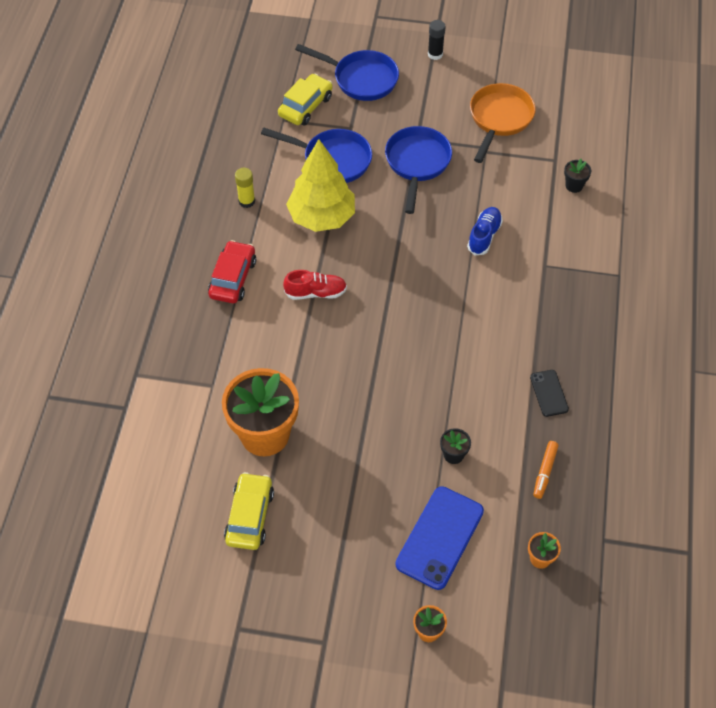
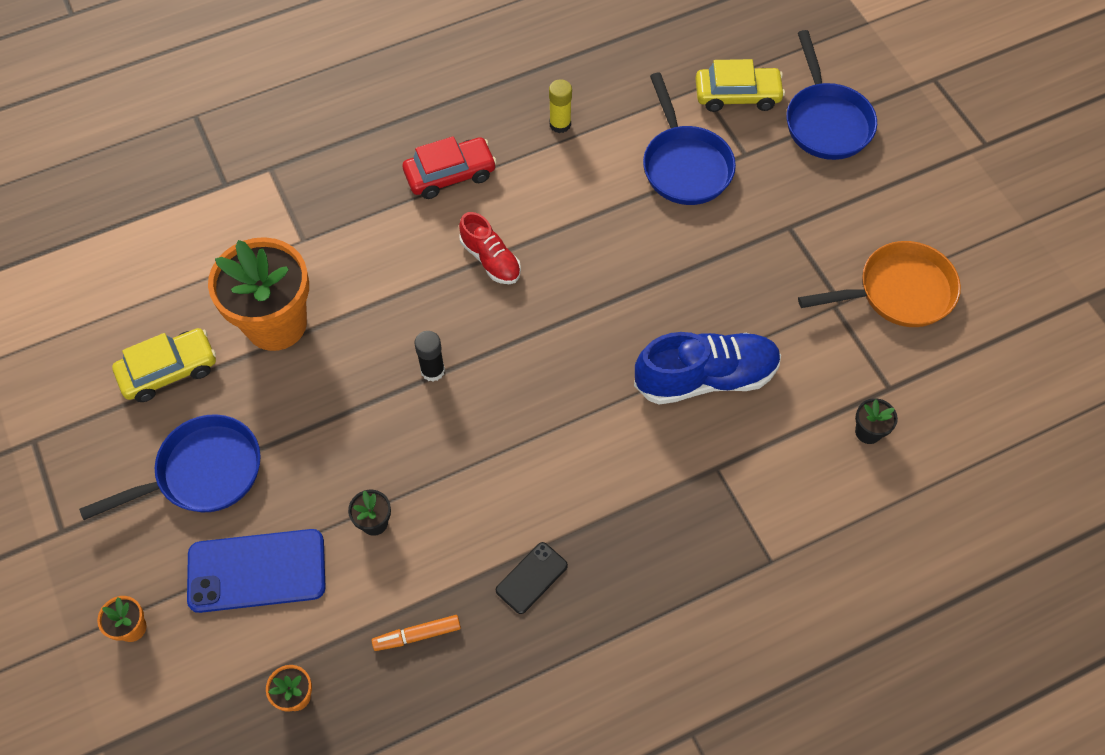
camera: 55 degrees right, 5 degrees up
(322, 217) = (597, 203): yellow tree -> none
(417, 163) = (752, 248): blue pan -> blue pan (202, 473)
(435, 54) = (934, 169): black glue stick -> black glue stick (432, 370)
(484, 236) = (706, 378): blue shoe -> blue shoe, size x1.71

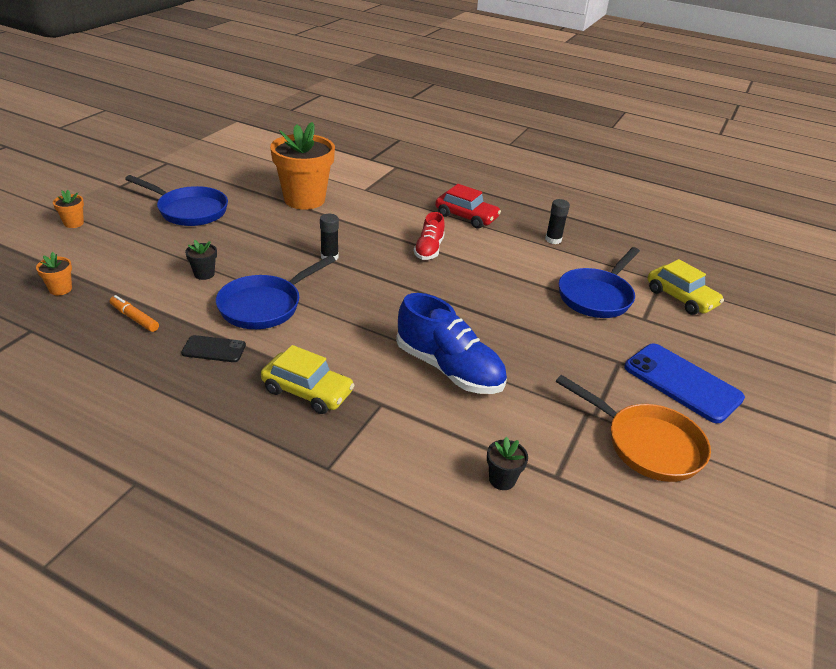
camera: 50 degrees right, 25 degrees down
(169, 370) = (243, 181): yellow car -> yellow car (307, 391)
(257, 571) = (139, 247): blue phone -> blue phone (682, 383)
(560, 124) = (553, 240): yellow glue stick -> black glue stick
(826, 121) = (727, 345): blue pan -> blue pan (265, 305)

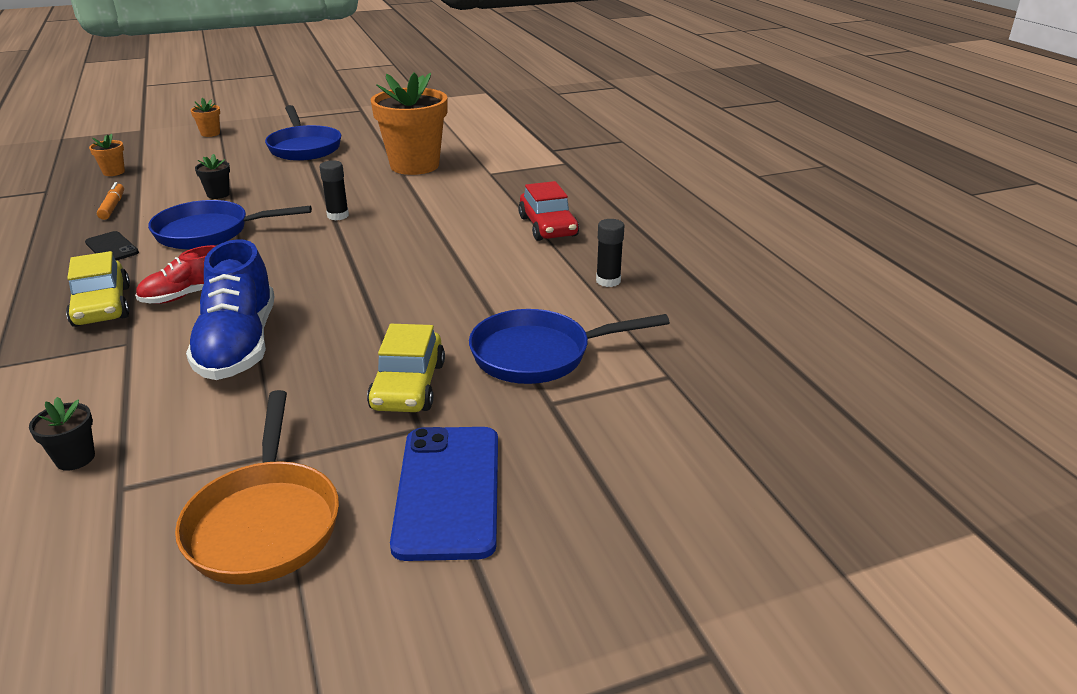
camera: 45 degrees right, 5 degrees down
(429, 249) = (443, 241): red shoe -> red shoe (186, 295)
(681, 298) = (656, 406): yellow car -> yellow car (408, 386)

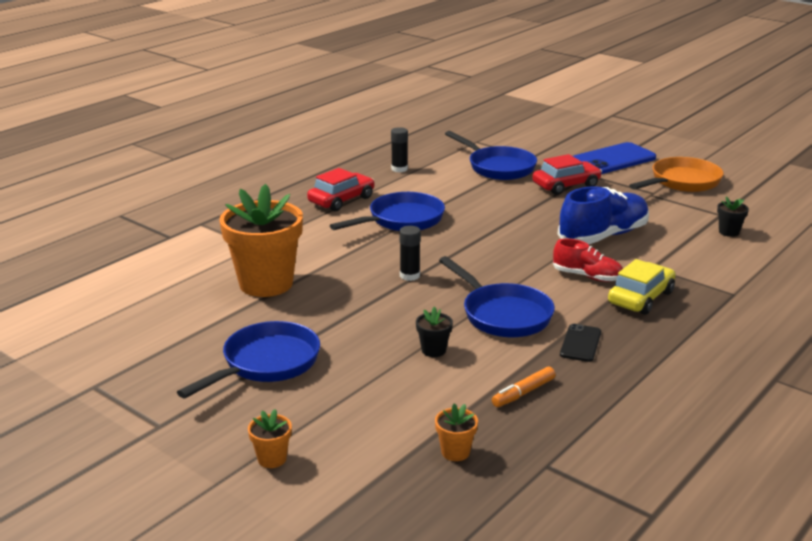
camera: 120 degrees left, 5 degrees down
(408, 386) = (566, 185): yellow car -> red car
(456, 242) = (401, 220): none -> blue pan

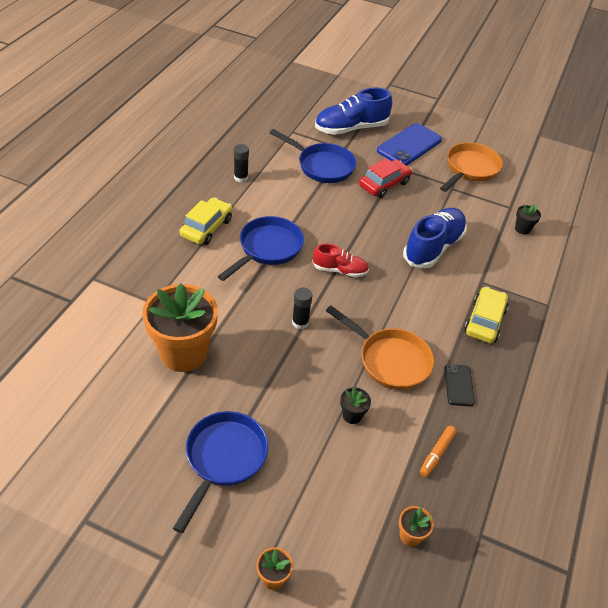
camera: 20 degrees left, 20 degrees up
(341, 200) = (206, 228): red car -> yellow car
(502, 314) = (390, 360): blue pan -> orange pan
(547, 143) = (351, 128): none -> blue shoe
(587, 276) = (437, 301): red shoe -> red shoe (340, 270)

